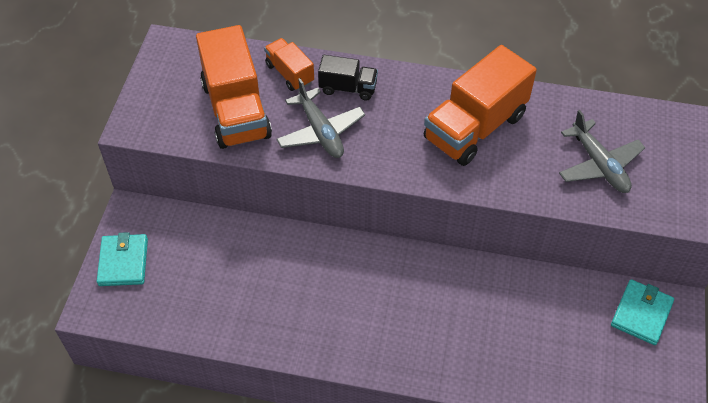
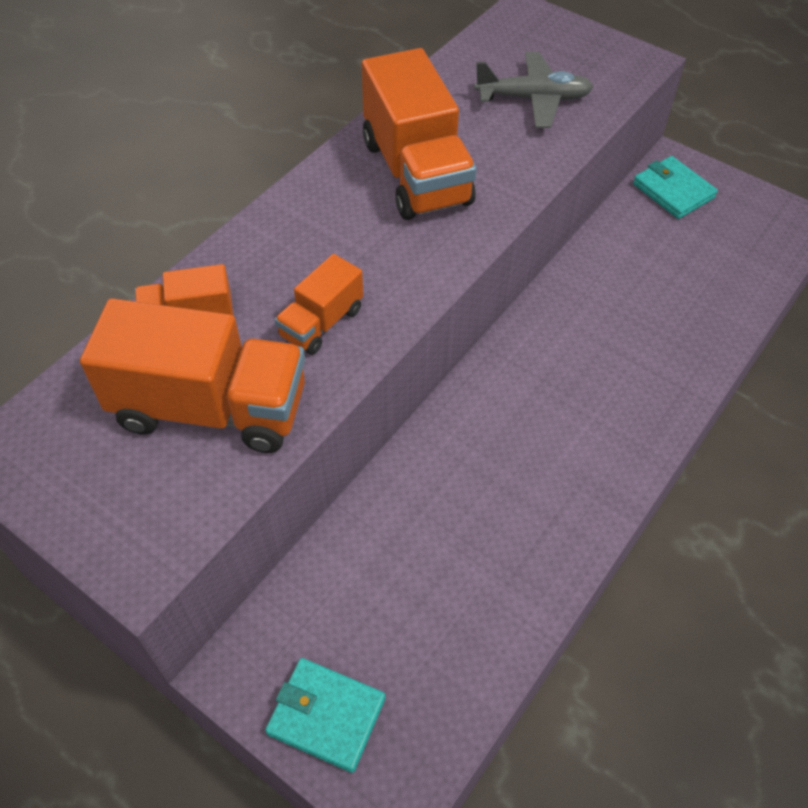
camera: 65 degrees left, 0 degrees up
(320, 132) = (321, 323): grey plane -> orange truck
(348, 88) = (265, 265): black truck -> none

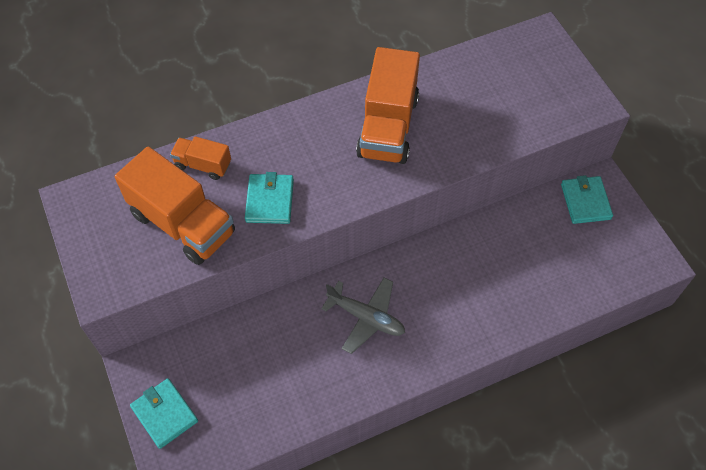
camera: 30 degrees right, 5 degrees up
(321, 323) = (270, 201): orange truck -> turquoise wallet
(533, 99) = (499, 105): grey plane -> grey plane (366, 317)

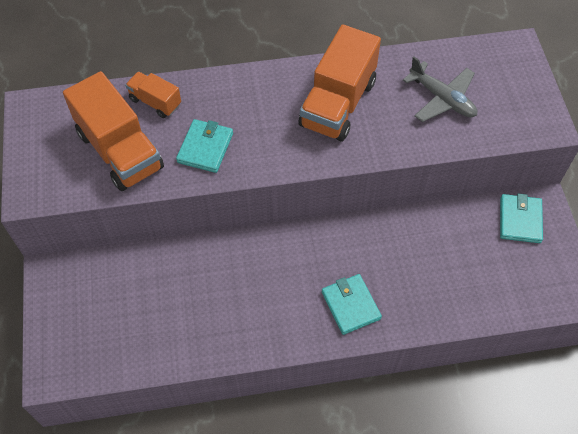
camera: 15 degrees right, 0 degrees up
(165, 414) = (61, 322): turquoise wallet -> turquoise wallet (351, 305)
(366, 317) = (272, 279): grey plane -> grey plane (442, 99)

